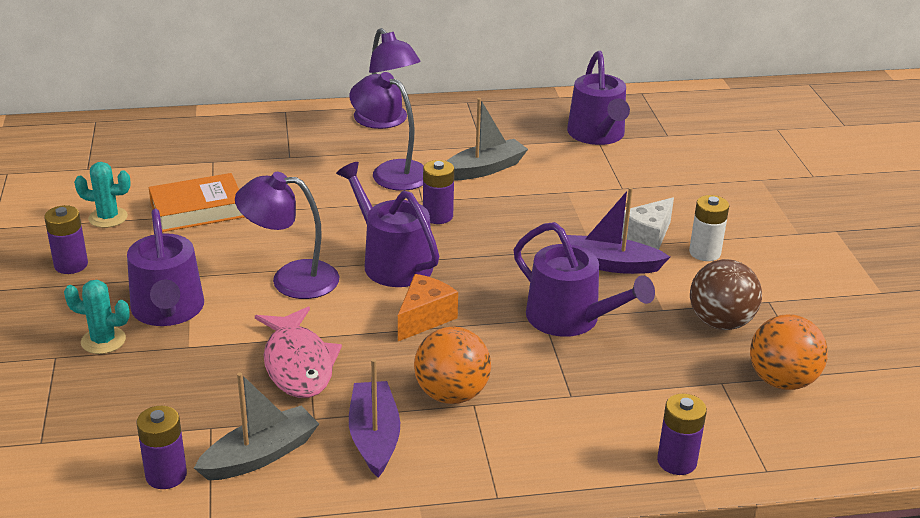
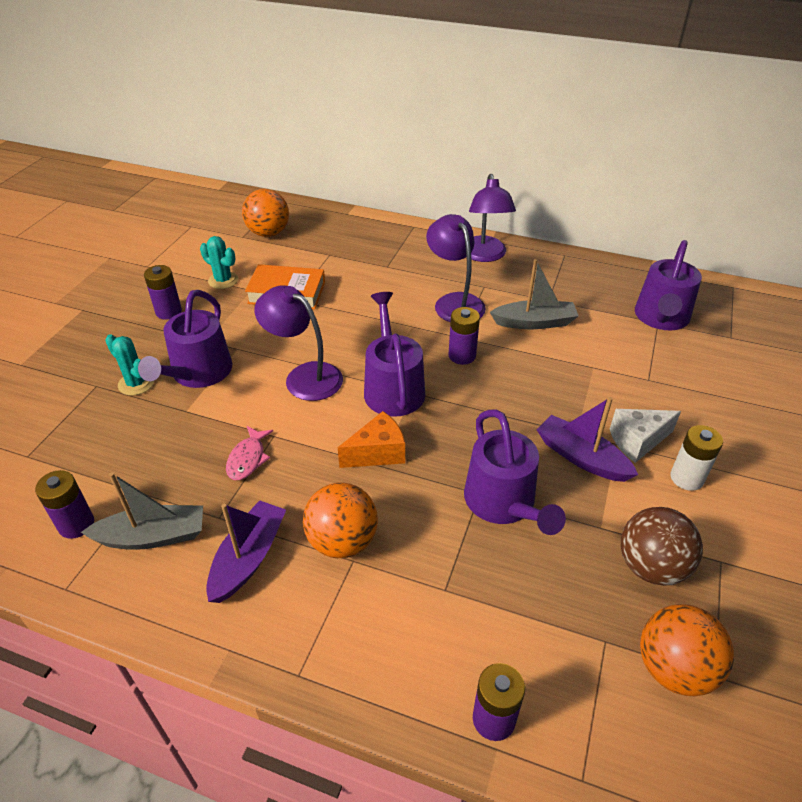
camera: 30 degrees right, 10 degrees up
(117, 157) = (268, 233): none -> orange ball
(298, 364) = (248, 459): pink fish -> pink fish, size x0.57

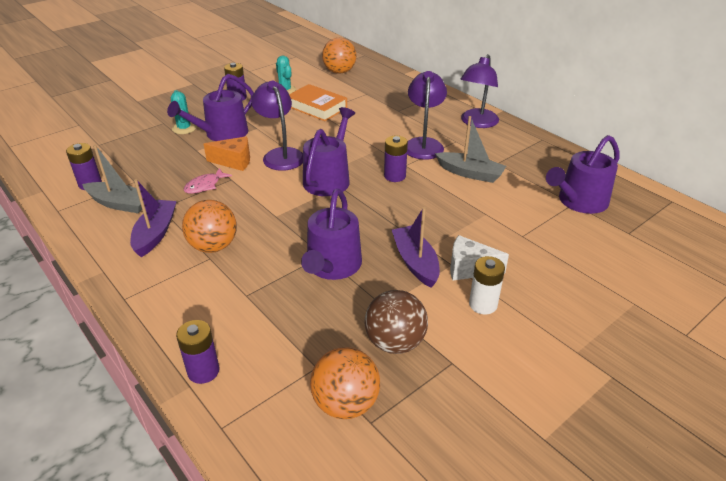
camera: 30 degrees right, 5 degrees down
(248, 558) = (155, 233): purple boat -> purple boat turned 45 degrees counterclockwise
(377, 453) = (282, 210): orange cheese -> orange cheese (234, 161)

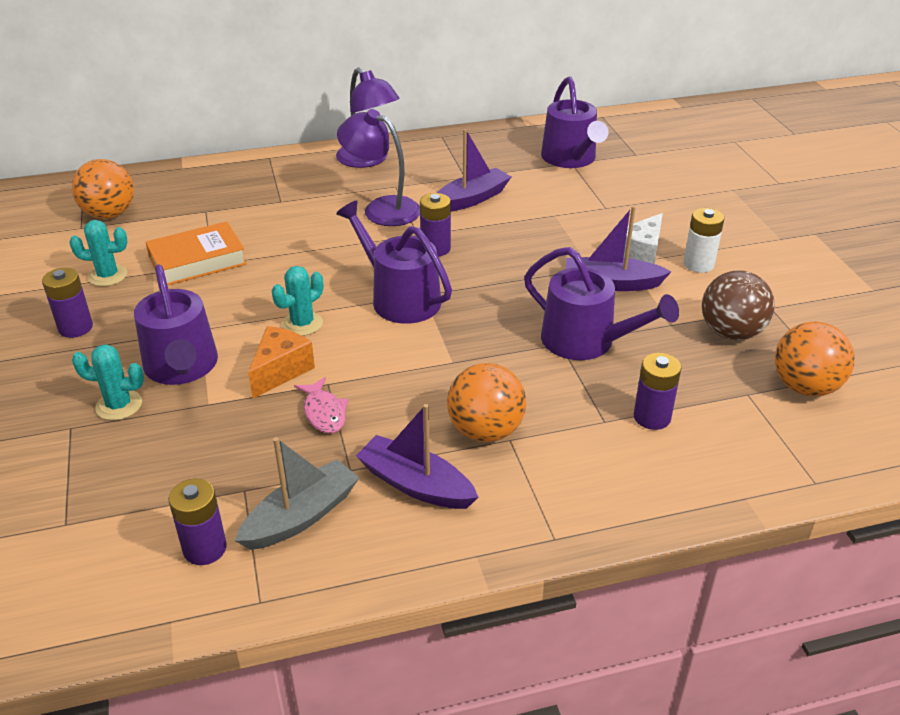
camera: 65 degrees left, 0 degrees up
(203, 371) = (725, 482): purple battery -> purple battery (652, 417)
(280, 155) = (302, 324): purple lamp -> turquoise cactus
(470, 173) = (471, 199): grey boat -> purple boat

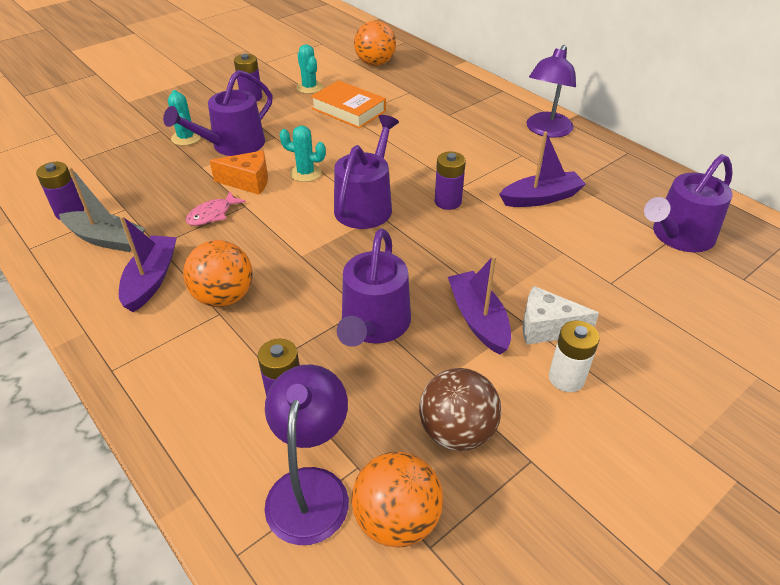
camera: 65 degrees right, 5 degrees up
(382, 208) = (482, 159): purple lamp -> purple lamp (310, 487)
(471, 199) = (541, 198): purple boat -> purple boat turned 45 degrees counterclockwise

